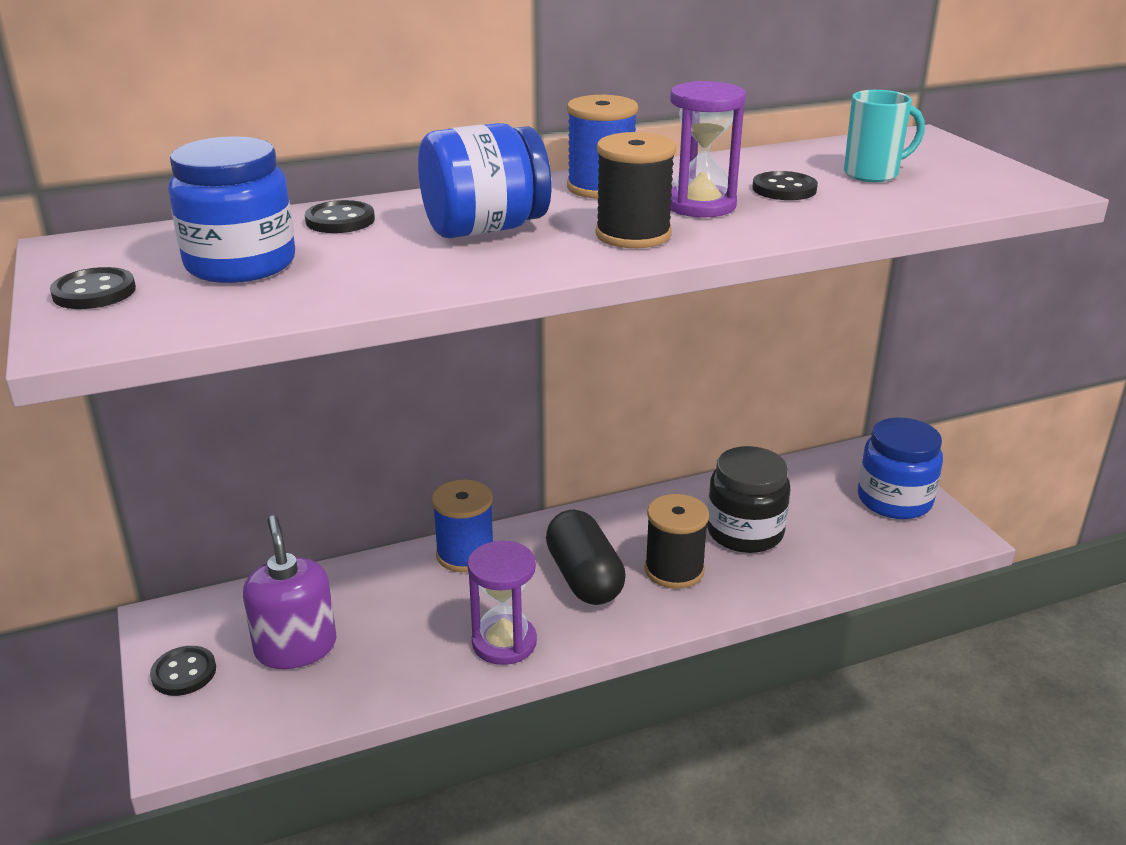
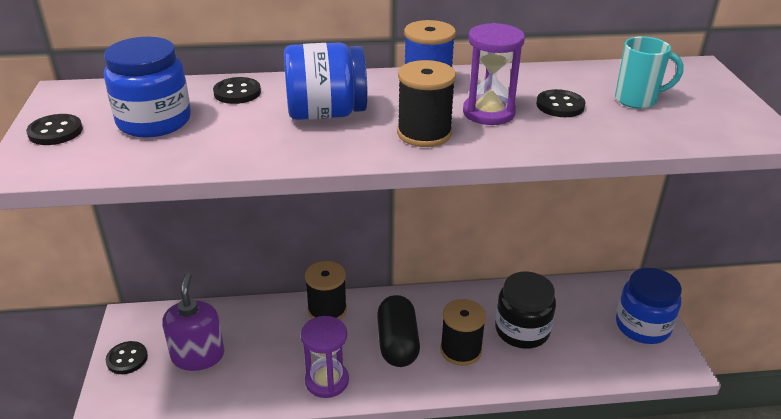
camera: 15 degrees right, 5 degrees up
(465, 554) = (327, 310): blue spool -> black spool

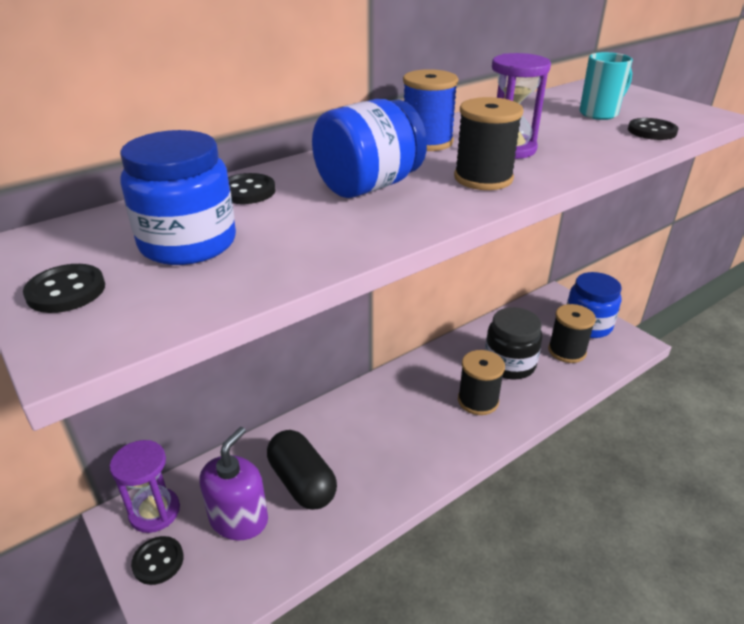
camera: 30 degrees left, 0 degrees up
(198, 356) = (239, 519): purple soap dispenser -> purple soap dispenser turned 60 degrees clockwise
(327, 310) = (333, 416): black spool -> black spool (567, 351)
(327, 381) = (389, 481): purple hourglass -> purple hourglass (154, 512)
(397, 343) = (422, 418): black capsule -> black capsule (302, 482)
(560, 105) = (553, 130): black button -> black button (652, 131)

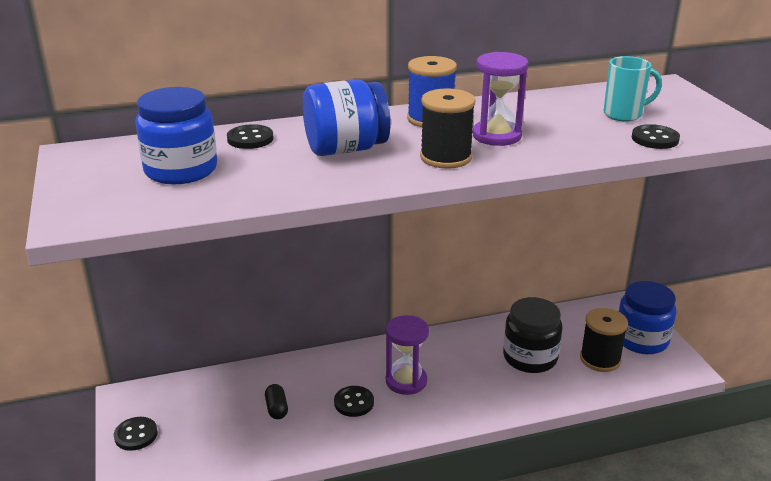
camera: 20 degrees right, 5 degrees down
(66, 291) = (85, 187): black button -> black button (354, 402)
(154, 512) = (149, 399): purple hourglass -> purple hourglass (406, 381)
(239, 519) = (211, 422): purple soap dispenser -> none
(302, 482) = (276, 409): black capsule -> black capsule, size x0.49
(478, 401) = (476, 382): black spool -> none

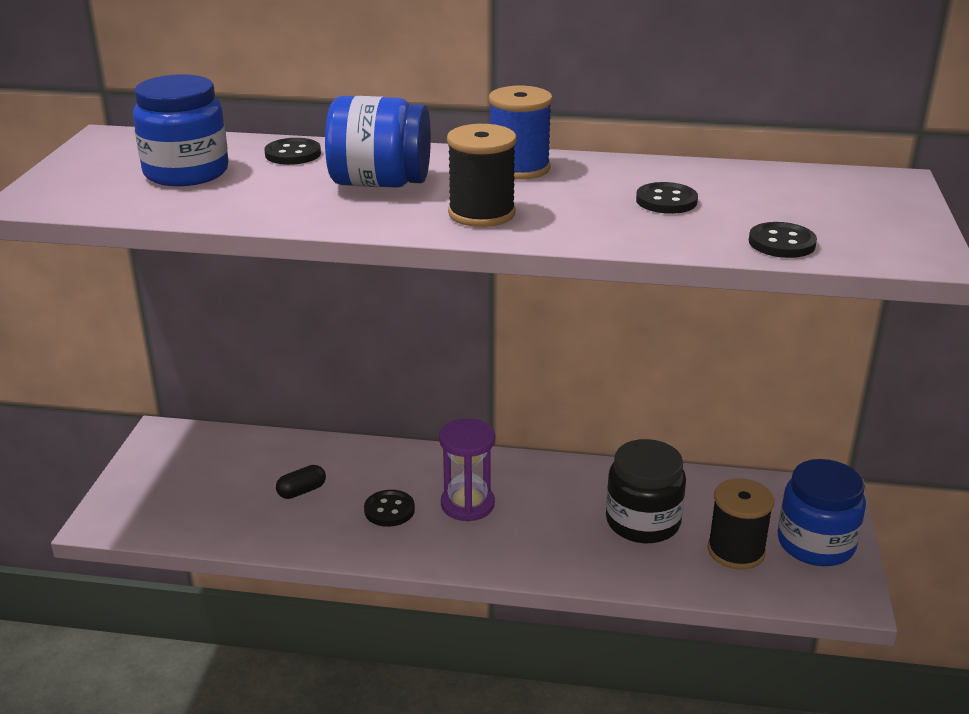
camera: 25 degrees right, 0 degrees up
(136, 435) = (144, 475): black button -> black button (666, 201)
(276, 409) = (301, 491): black capsule -> black capsule turned 45 degrees clockwise
(496, 136) = (575, 201): purple hourglass -> none
(624, 114) = (779, 207): turquoise mug -> none

